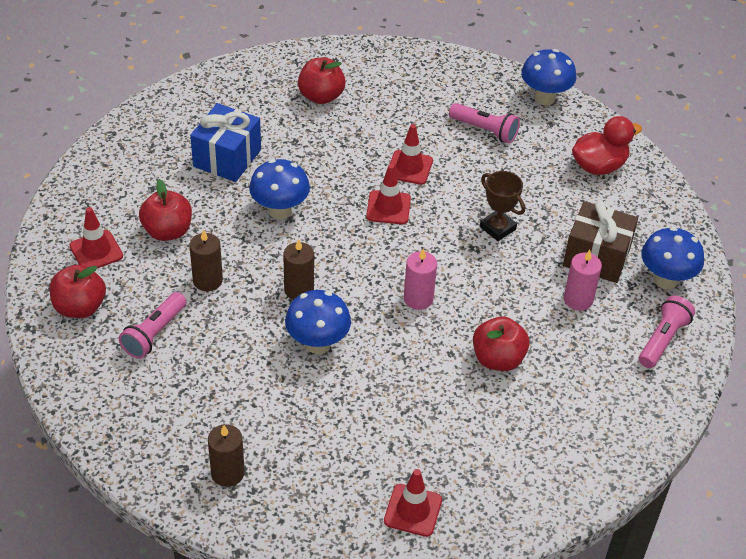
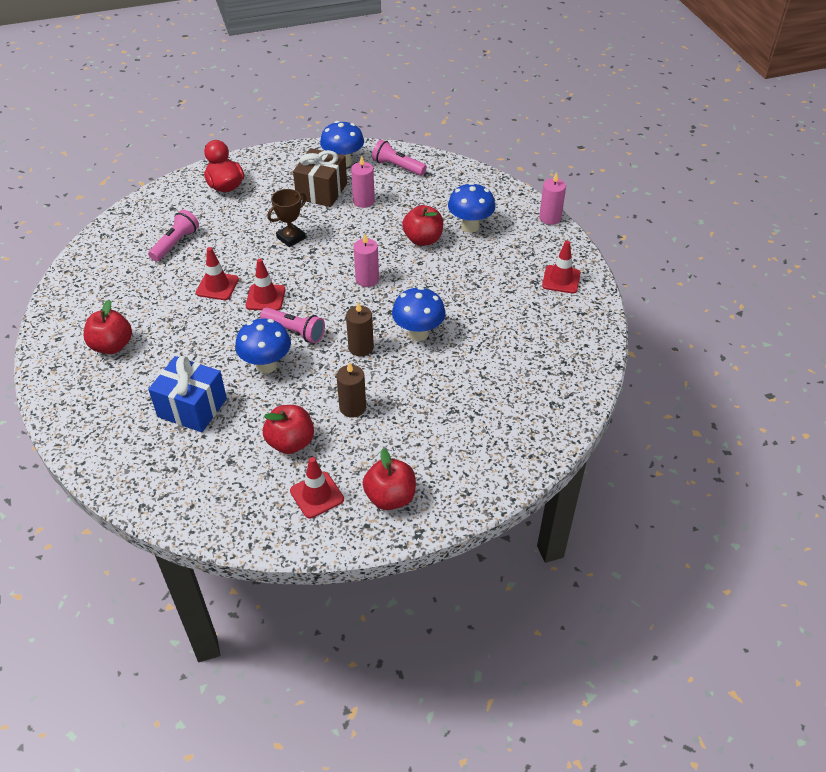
camera: 90 degrees left, 0 degrees up
(154, 334) = (417, 438): pink flashlight -> pink flashlight (295, 331)
(227, 473) = (552, 377): brown candle -> none
(544, 98) = (140, 210): blue mushroom -> blue mushroom (470, 226)
(554, 516) = (550, 218): none -> pink candle

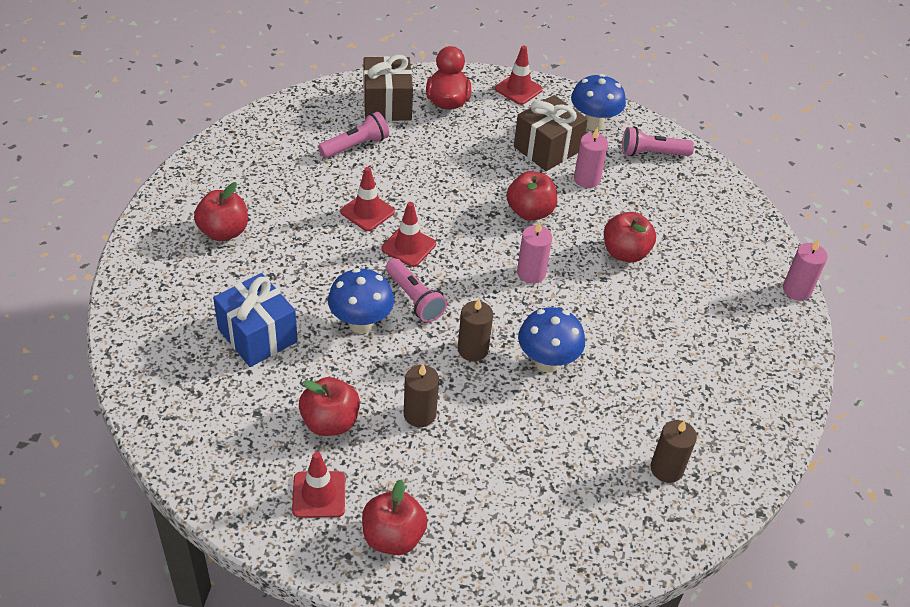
camera: 25 degrees right, 0 degrees up
(180, 205) = (387, 105): none -> brown gift
(291, 238) = (479, 189): brown trophy -> none
(338, 239) = (530, 212): none -> red apple
(397, 167) = (652, 153): pink flashlight -> pink flashlight turned 60 degrees counterclockwise
(470, 226) = (691, 260): blue mushroom -> none
(543, 366) = (666, 469): none -> brown candle
(561, 279) = (759, 372): red traffic cone -> red traffic cone (518, 89)

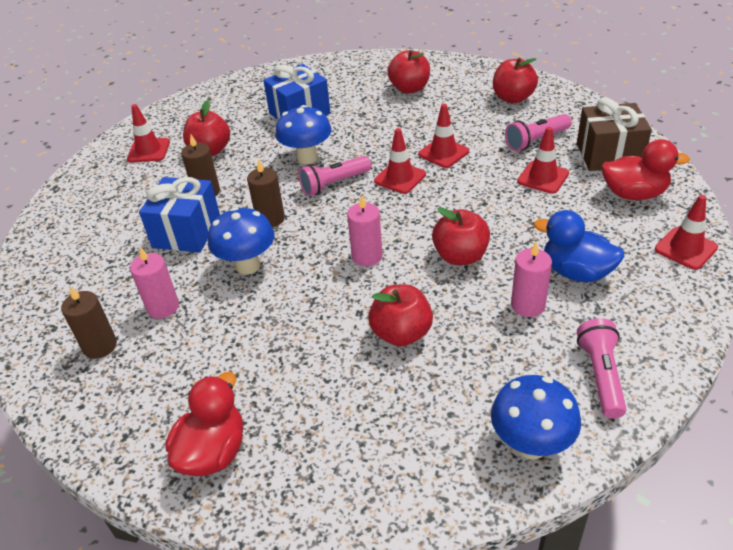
camera: 100 degrees right, 5 degrees down
(356, 145) = (536, 141): pink flashlight -> pink flashlight turned 90 degrees clockwise
(393, 537) = (100, 184): red apple -> red apple (513, 98)
(418, 149) = (543, 177): none -> red traffic cone
(493, 423) = (186, 232): none -> blue gift
(547, 148) = (576, 272): brown gift -> blue duck
(593, 124) = (643, 316): blue mushroom -> blue mushroom (531, 445)
(761, 364) = (213, 452): none -> red duck
(796, 290) = (337, 521): pink candle -> pink candle (163, 307)

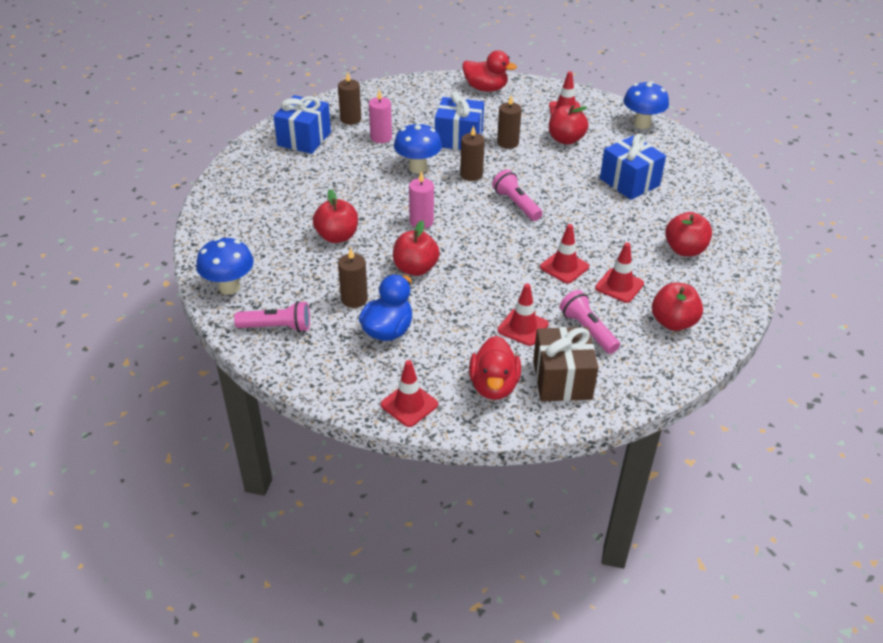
camera: 85 degrees right, 0 degrees up
(142, 400) = (304, 139): none -> blue gift
(213, 452) = (260, 167): red duck -> red duck (486, 88)
(307, 158) = (555, 189): blue mushroom -> blue mushroom (642, 124)
(400, 178) = (524, 240): red traffic cone -> red traffic cone (619, 286)
(528, 305) = (354, 299): pink candle -> brown candle

